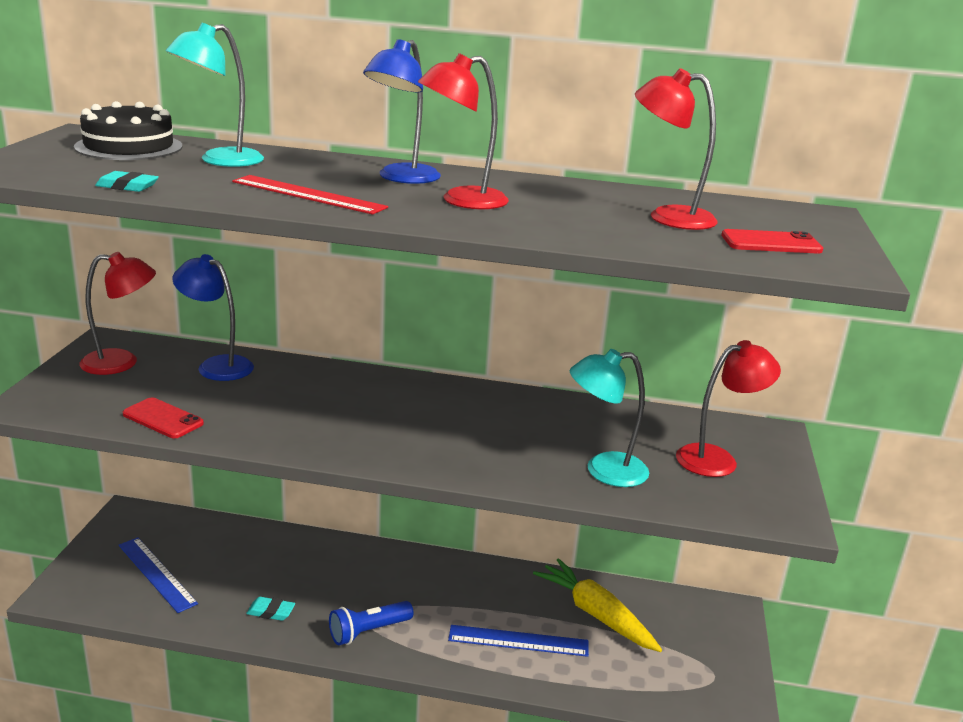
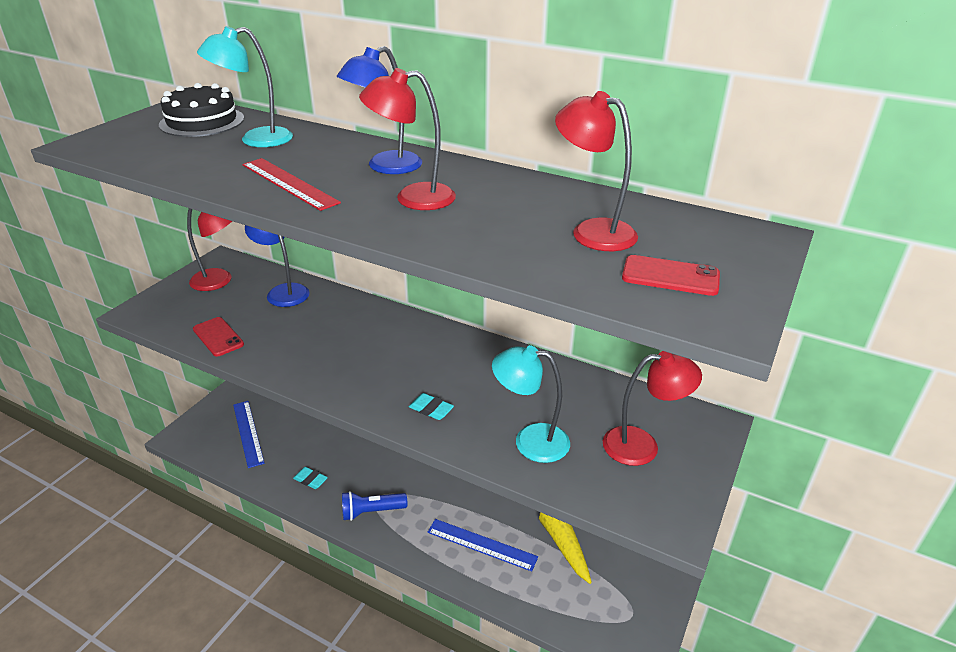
camera: 20 degrees right, 10 degrees up
(127, 186) = (159, 167): turquoise eraser -> turquoise eraser (431, 409)

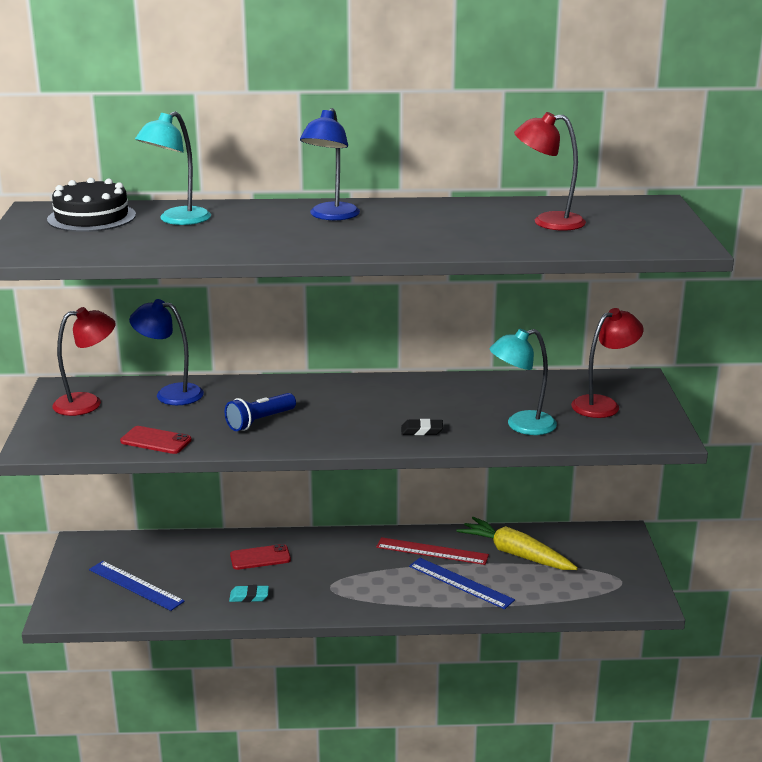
camera: 30 degrees left, 10 degrees down
(289, 183) = (273, 240): red ruler -> red ruler (432, 551)
(371, 511) = (337, 597): blue flashlight -> blue flashlight (260, 421)
(412, 198) = (390, 229): red lamp -> none
(431, 409) = (422, 430): turquoise eraser -> black eraser
(482, 544) = (461, 583): blue ruler -> blue ruler turned 45 degrees clockwise
(670, 276) = (629, 233): red phone -> red phone (260, 557)

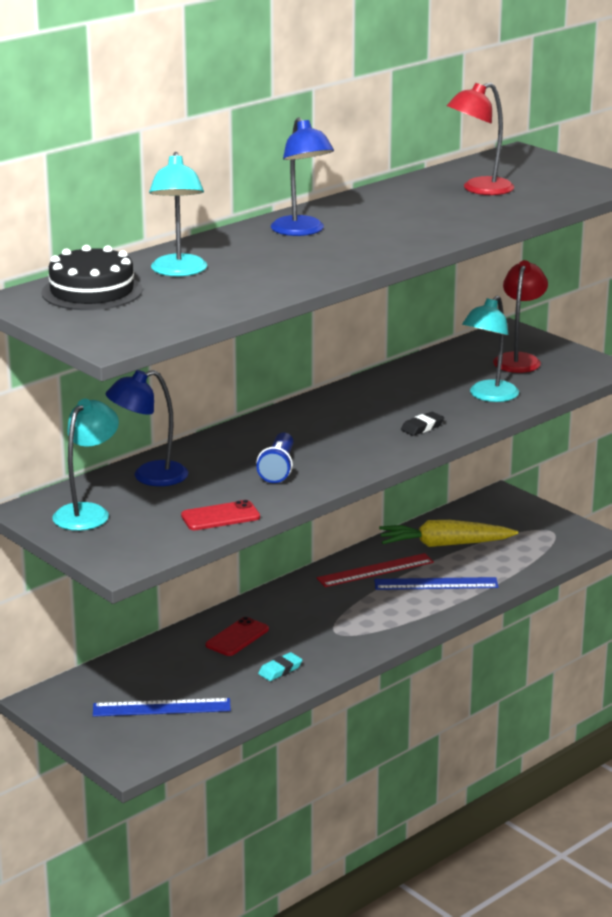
camera: 40 degrees left, 0 degrees up
(87, 403) = (87, 512): red lamp -> turquoise lamp

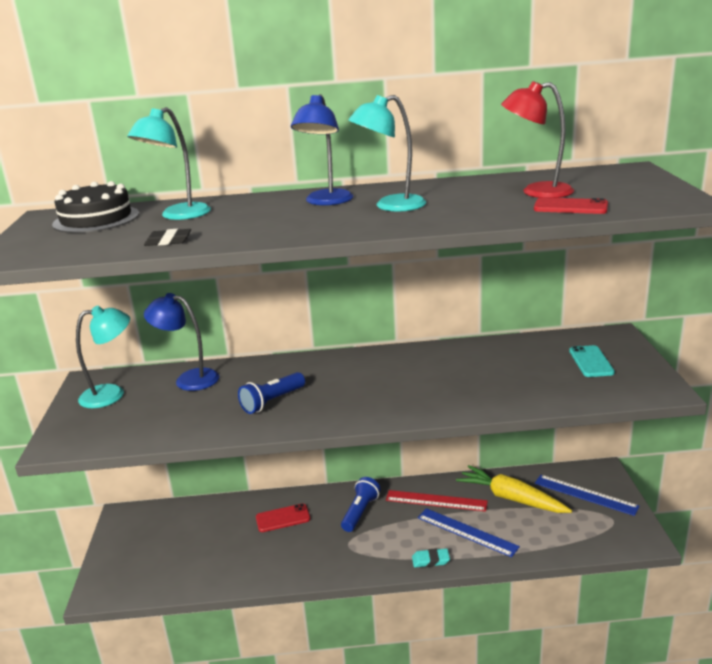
camera: 40 degrees right, 0 degrees up
(161, 708) = (170, 555): blue ruler -> blue ruler (585, 495)
(220, 516) = (173, 429): red phone -> red phone (570, 207)
(280, 670) = (274, 560): turquoise eraser -> turquoise eraser (430, 560)
(312, 605) = (360, 512): none -> blue flashlight
(422, 427) = (426, 400): black eraser -> black eraser (168, 241)
(489, 396) = (520, 388): turquoise lamp -> turquoise lamp (390, 206)
(519, 359) = (591, 362): red lamp -> turquoise phone

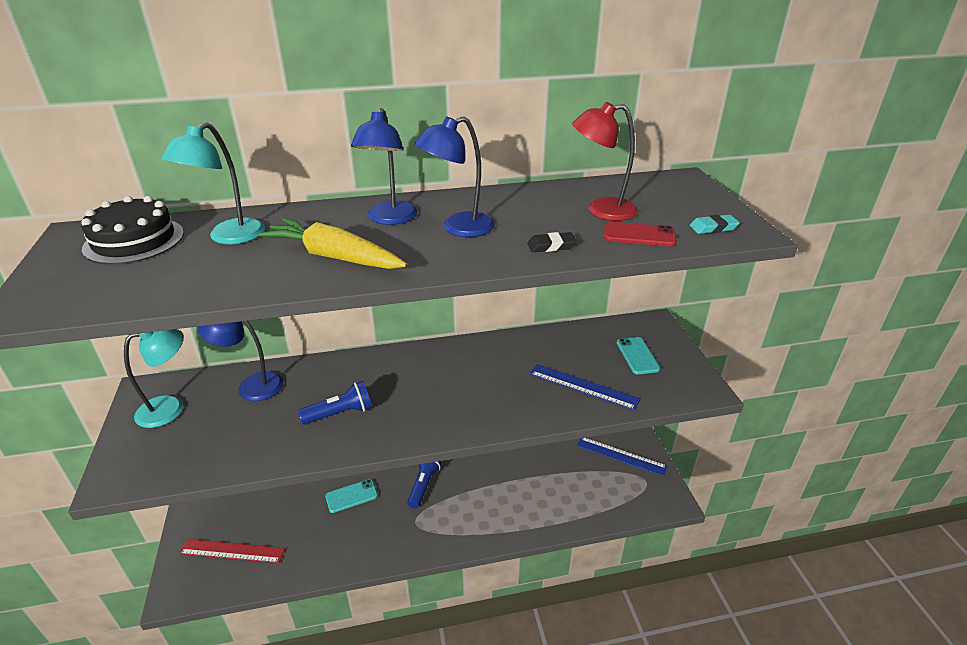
camera: 10 degrees left, 10 degrees up
(168, 241) = (220, 282): black eraser -> black eraser (551, 246)
(272, 402) = (340, 413): blue flashlight -> blue flashlight turned 150 degrees counterclockwise
(283, 518) = (351, 496): red phone -> turquoise phone
(390, 206) = (458, 228): turquoise lamp -> blue lamp
(430, 560) = (492, 535): turquoise eraser -> turquoise eraser (713, 228)
(436, 500) = (492, 469): red ruler -> red ruler (232, 551)
(467, 532) = (522, 501): blue ruler -> blue ruler (583, 386)
(511, 498) = (558, 463): yellow carrot -> yellow carrot (334, 257)

